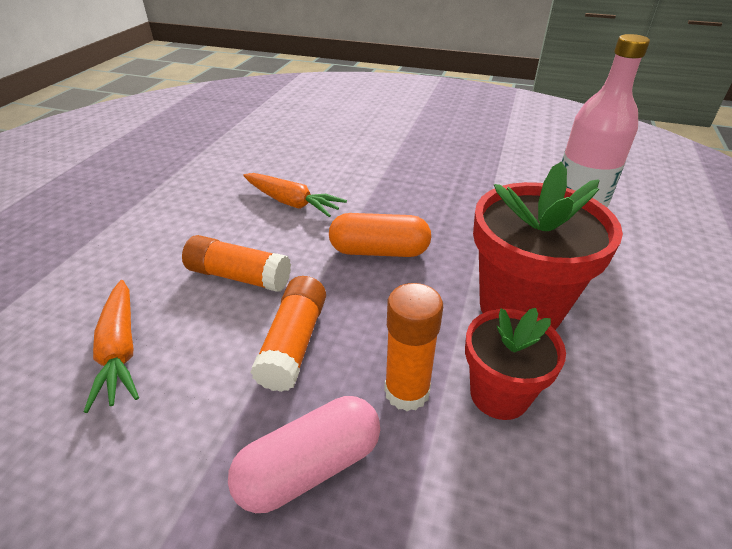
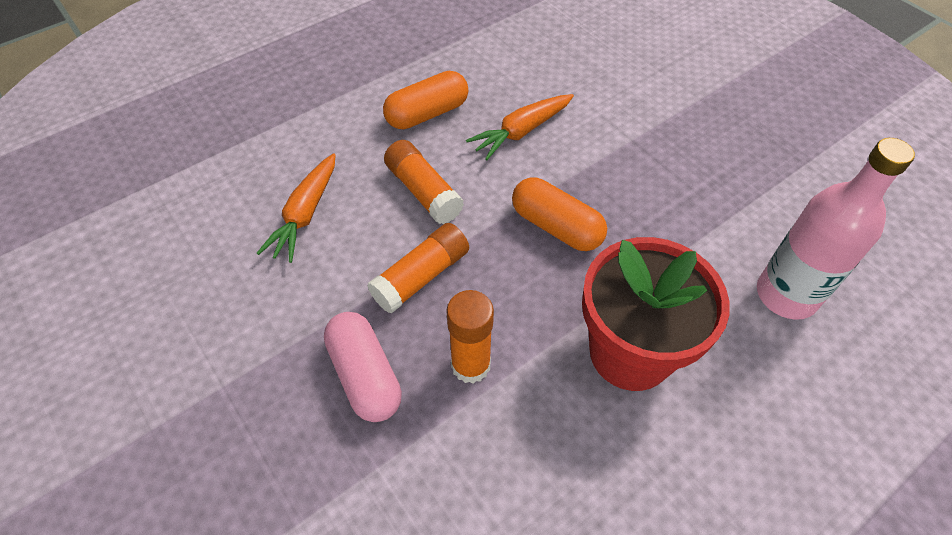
camera: 35 degrees right, 15 degrees up
(195, 220) = (427, 114): none -> orange capsule
(292, 202) = (521, 132): orange carrot -> orange carrot turned 75 degrees clockwise
(310, 466) = (365, 375): pink capsule -> pink capsule turned 60 degrees clockwise
(499, 394) = (537, 411): red flower pot -> none

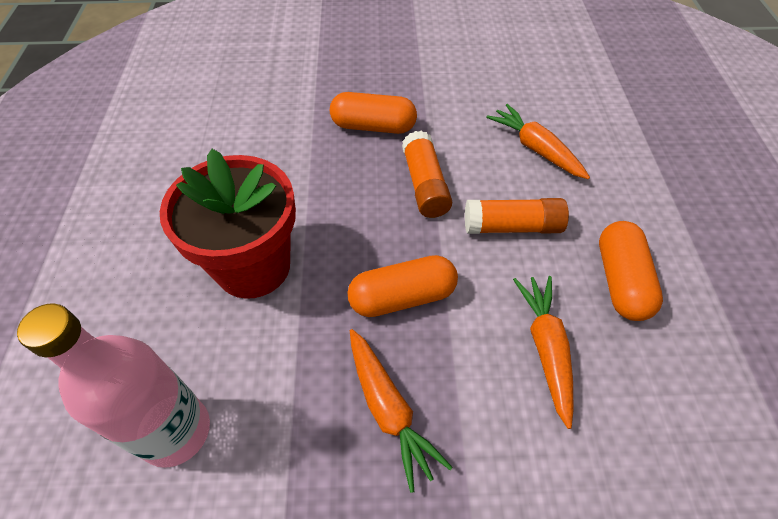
camera: 125 degrees right, 0 degrees up
(365, 375) = (373, 126): pink capsule -> orange capsule
(470, 365) = (333, 175): orange glue stick -> none
(644, 188) = (389, 409): none -> orange carrot

